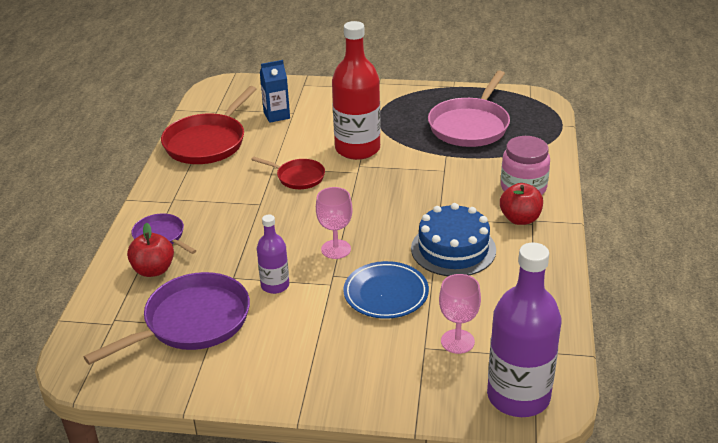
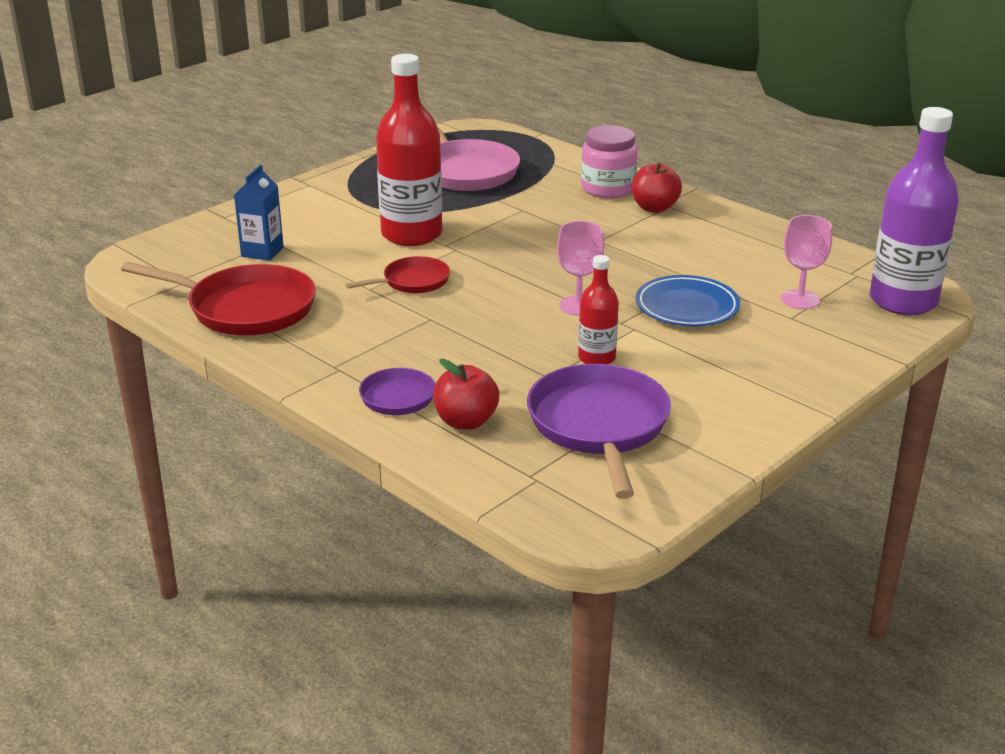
camera: 55 degrees left, 5 degrees down
(207, 142) = (245, 308): red pan -> red pan turned 45 degrees counterclockwise
(275, 285) = (596, 358): purple bottle -> red bottle
(453, 249) = (659, 252): blue cake -> none

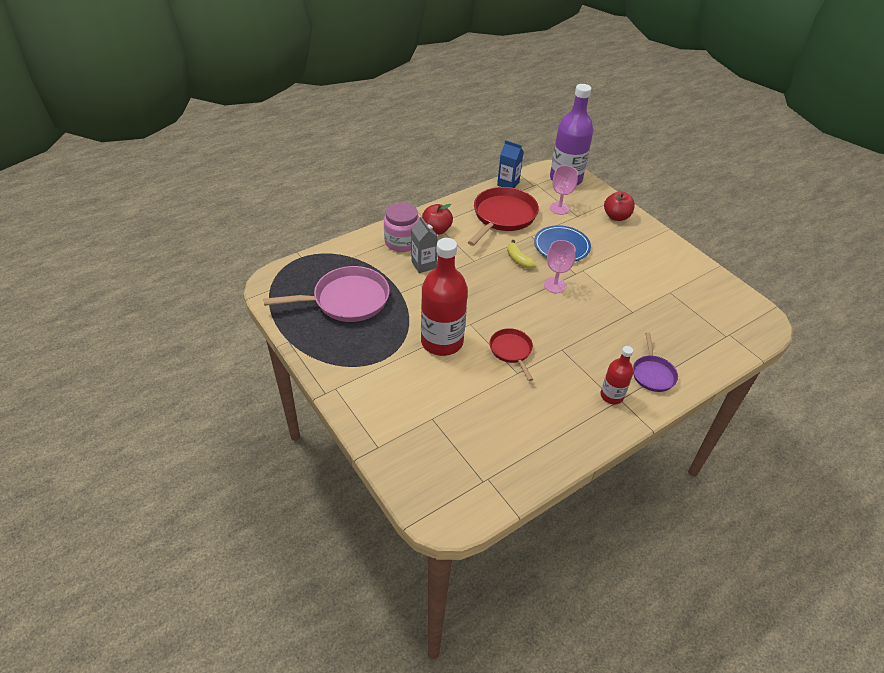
camera: 80 degrees left, 15 degrees up
(245, 308) = (535, 442): red pan -> red pan (503, 216)
(262, 252) = (448, 426): blue carton -> blue carton (508, 184)
(466, 421) = (677, 352): red apple -> red apple (616, 217)
(566, 207) = (423, 265): none -> grey carton
(596, 358) = (613, 290): red bottle -> red bottle (611, 396)
(599, 426) = (680, 303): purple pan -> none
(624, 273) = (519, 260): none -> yellow banana

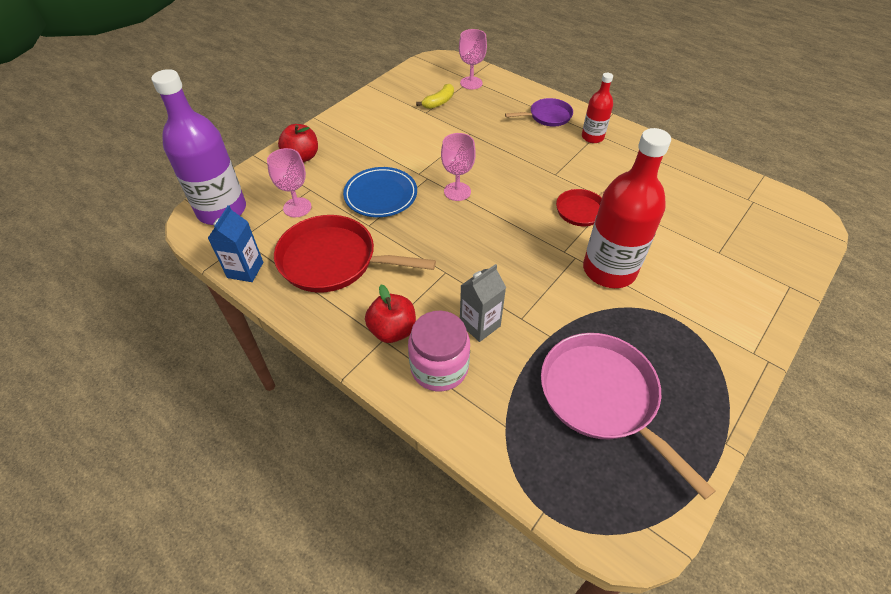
camera: 105 degrees left, 5 degrees up
(519, 260) = (424, 229): yellow banana -> yellow banana (439, 102)
(720, 334) = (471, 83): none -> pink goblet

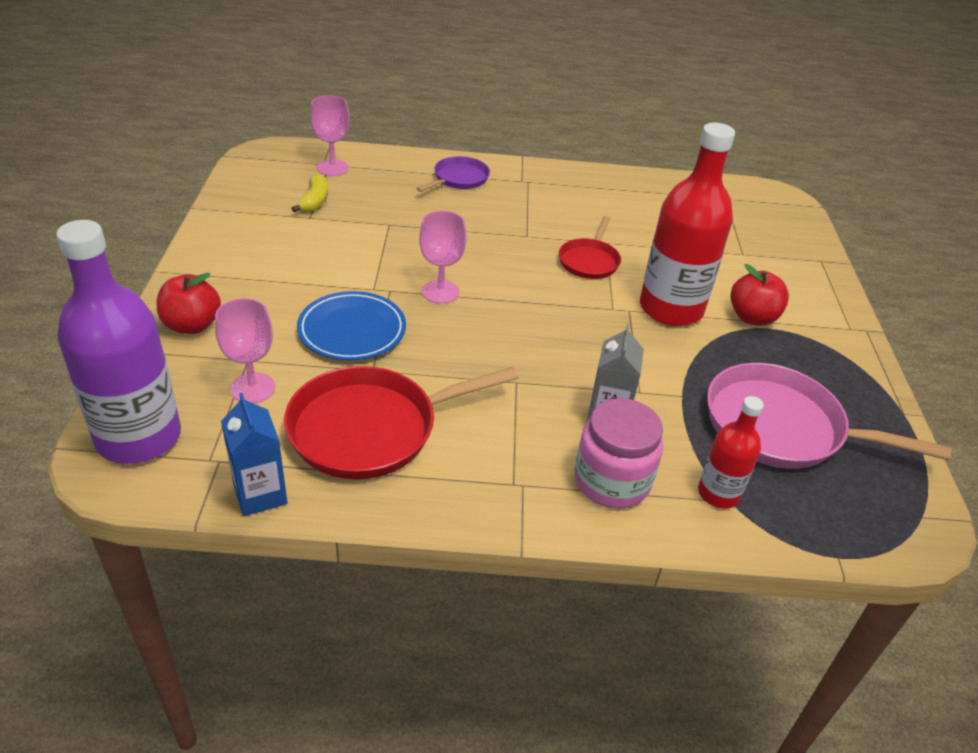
camera: 40 degrees left, 10 degrees down
(392, 330) = (523, 470): red apple -> red apple (752, 317)
(592, 137) = (526, 186): red bottle -> red bottle (718, 493)

